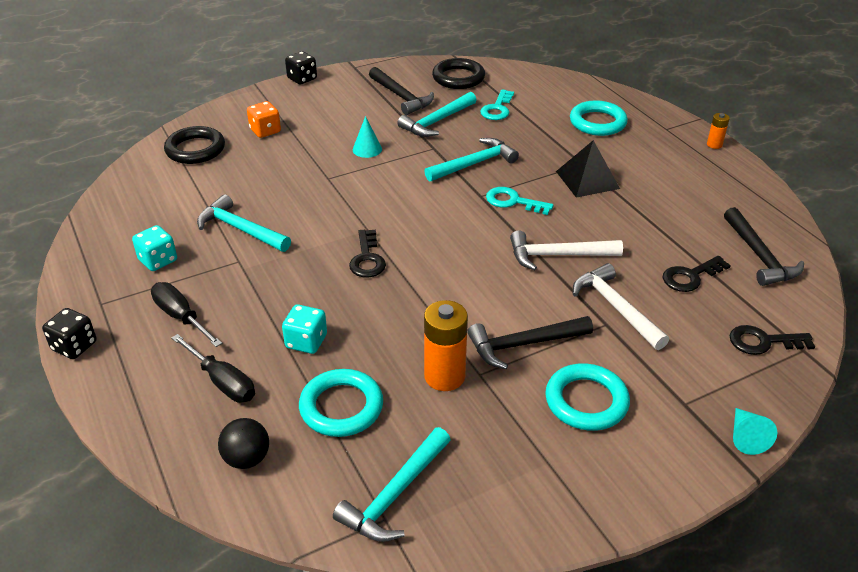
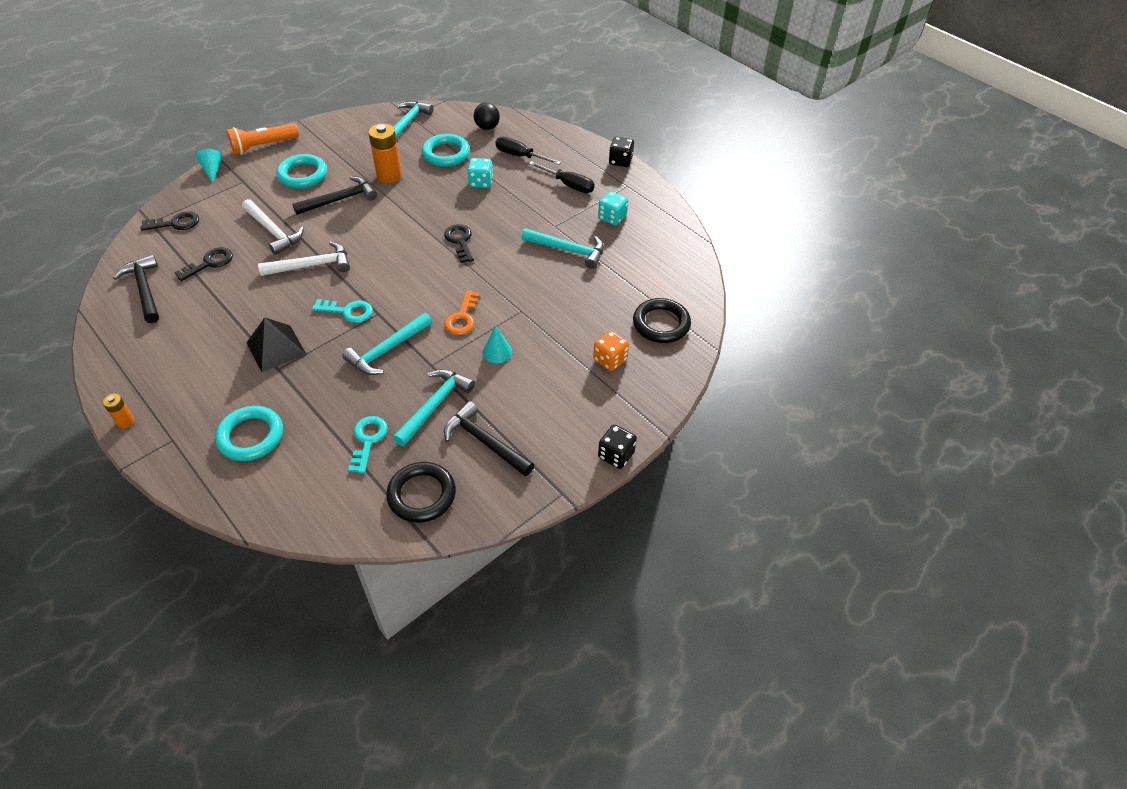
camera: 165 degrees right, 10 degrees up
(391, 180) = (462, 317): none -> orange key
(670, 481) = (263, 146): none -> orange flashlight

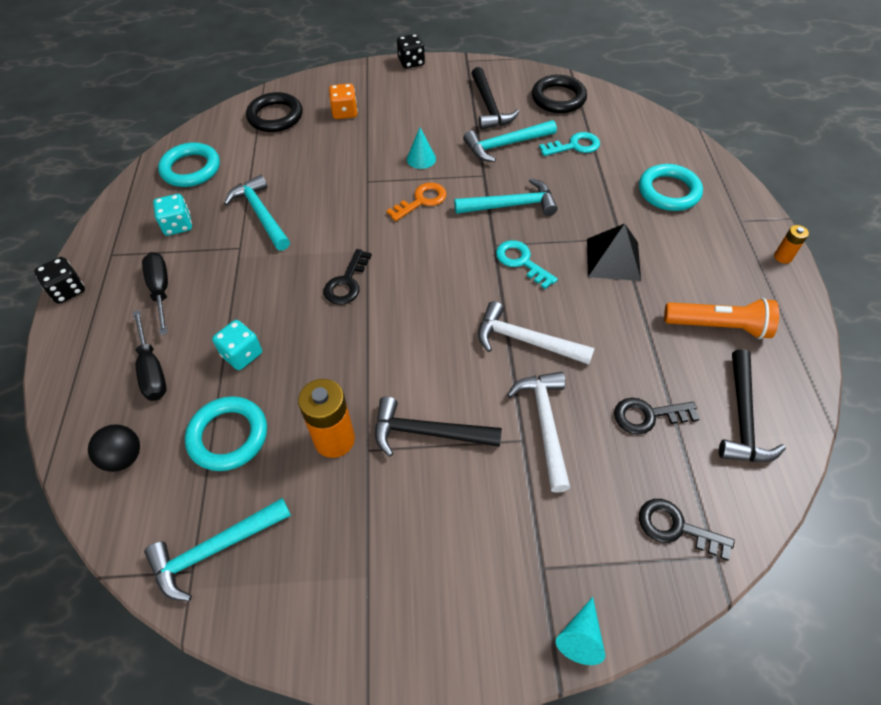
camera: 140 degrees left, 5 degrees up
(263, 146) = (468, 653): orange flashlight -> orange flashlight (718, 326)
(303, 175) = (446, 523): turquoise ring -> turquoise ring (191, 169)
(368, 440) = (574, 146): turquoise key -> turquoise key turned 150 degrees counterclockwise

